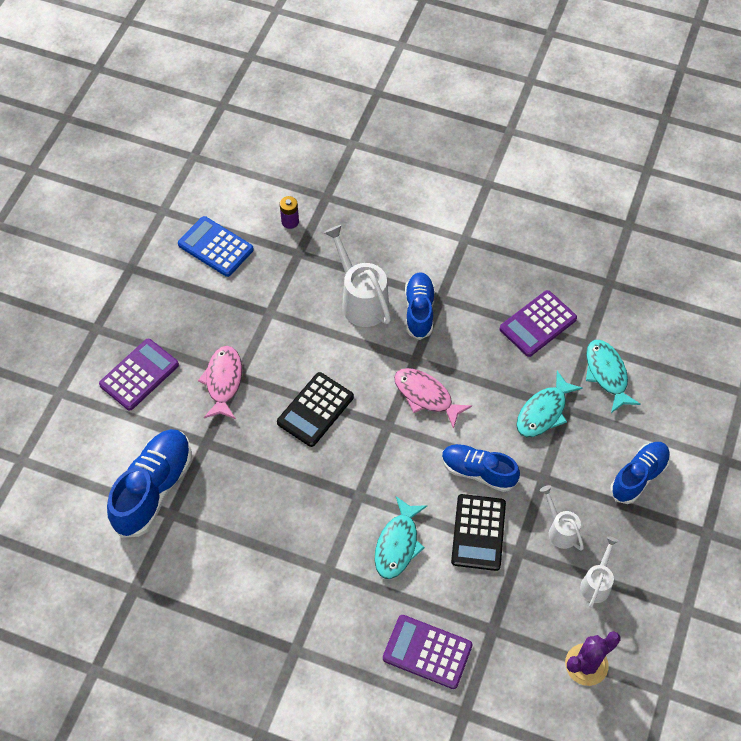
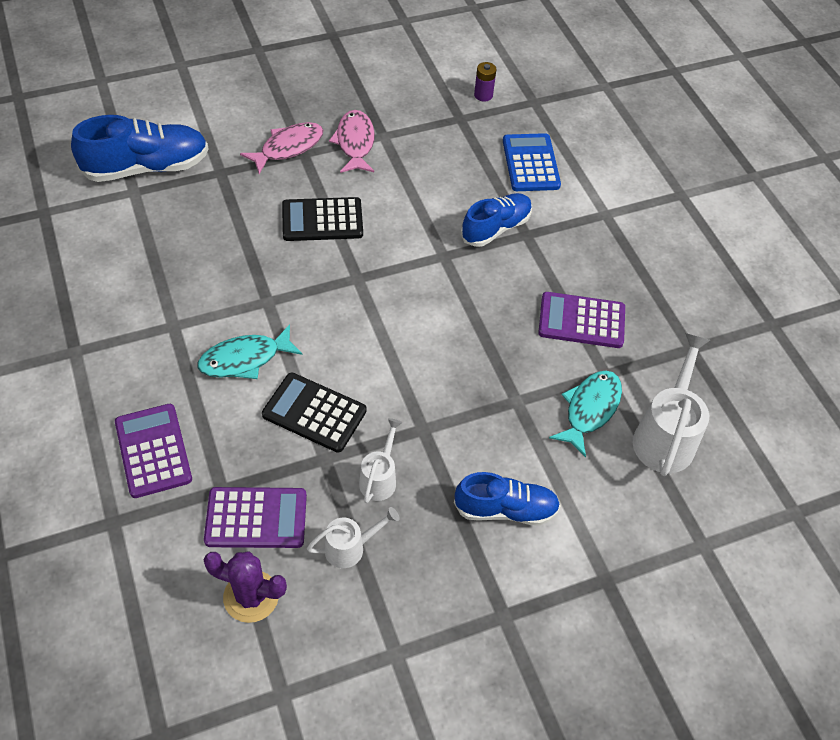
camera: 45 degrees right, 5 degrees down
(139, 375) = (242, 96): purple calculator -> purple calculator (256, 518)
(215, 247) = (407, 68): blue calculator -> blue calculator (530, 163)
(361, 300) = (461, 184): white watering can -> white watering can (665, 436)
(426, 396) = (415, 286): pink fish -> pink fish (355, 143)
(478, 472) = (377, 373): blue shoe -> none
(478, 532) = (314, 413): black calculator -> black calculator turned 60 degrees clockwise
(543, 412) = (493, 384): turquoise fish -> none

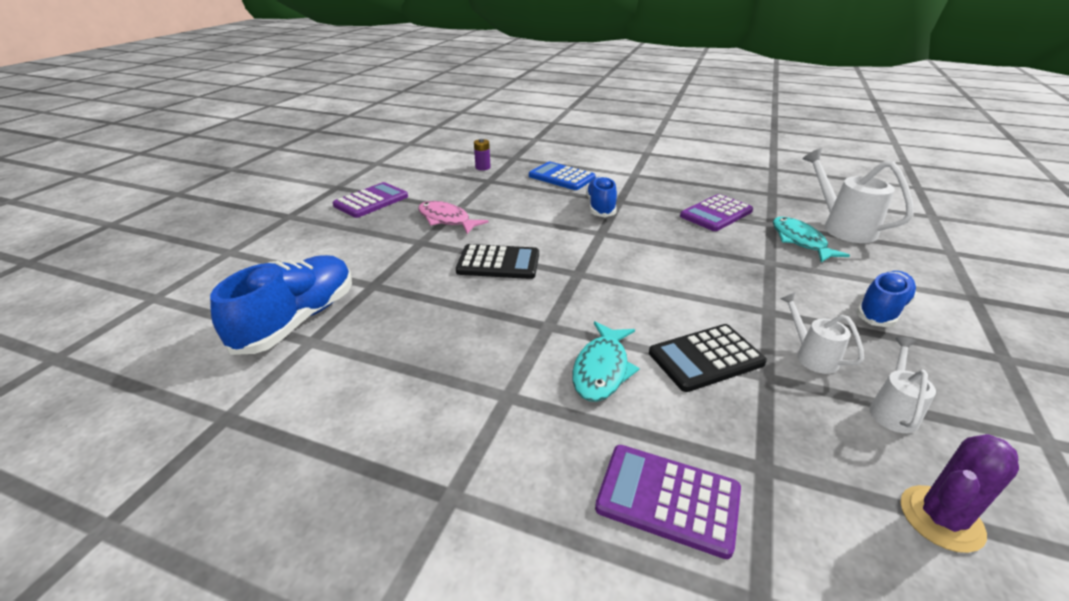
camera: 45 degrees left, 20 degrees down
(256, 518) = (821, 459): purple calculator -> purple calculator (371, 201)
(288, 147) = (404, 245): pink fish -> none
(322, 220) = (498, 263): black calculator -> black calculator turned 120 degrees counterclockwise

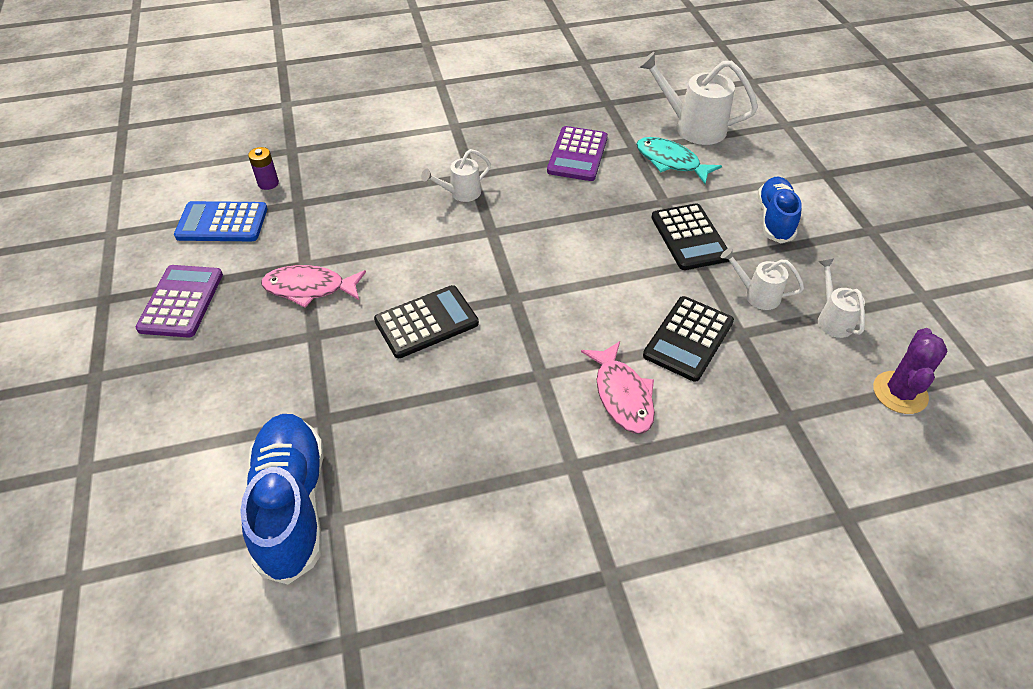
camera: 35 degrees left, 15 degrees up
(561, 177) = (379, 162): blue calculator -> blue calculator (222, 223)
(600, 207) = (461, 193): blue shoe -> white watering can
(602, 369) = (622, 395): turquoise fish -> pink fish
(668, 499) = (750, 480): purple calculator -> none
(774, 292) = (689, 237): none -> black calculator

